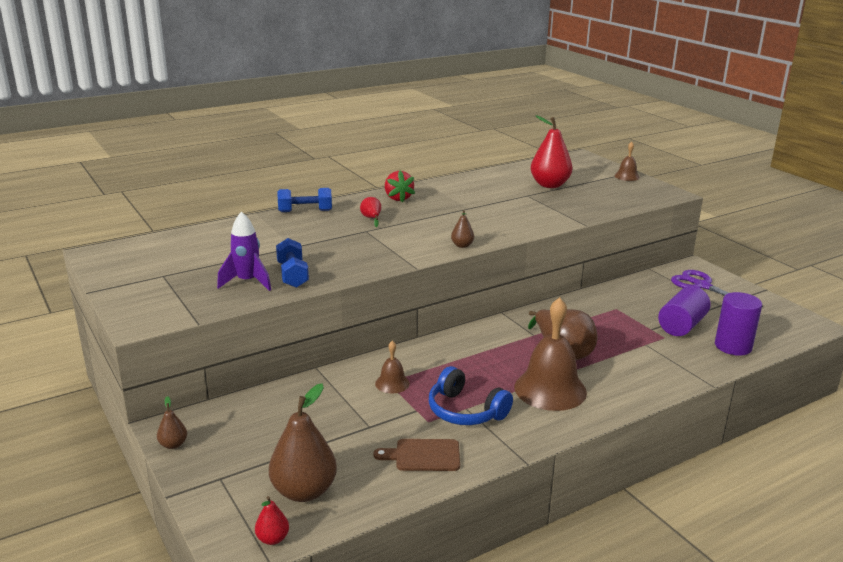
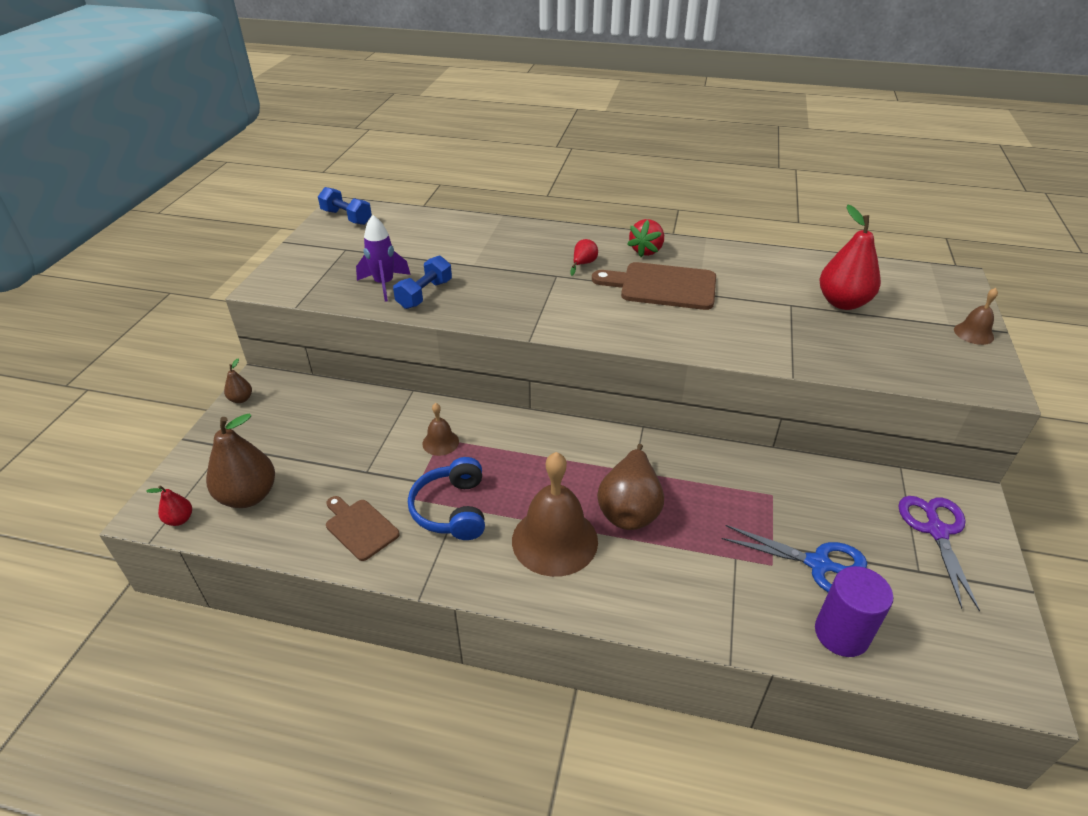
camera: 45 degrees right, 15 degrees up
(305, 211) = (542, 230): blue dumbbell -> blue dumbbell (346, 217)
(443, 212) = (662, 286): none -> brown cutting board
(462, 245) = (613, 335): brown pear -> none
(682, 325) = (818, 564): purple cylinder -> blue scissors

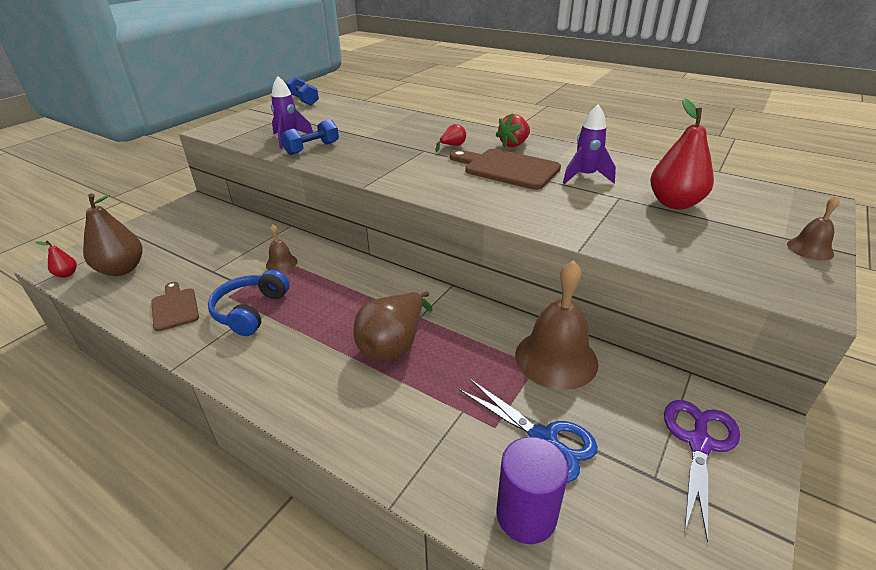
camera: 20 degrees right, 5 degrees down
(241, 399) = (172, 210): brown pear -> none
(554, 540) = (311, 354): brown bell -> brown bell (556, 358)
(745, 283) = (585, 177): none -> purple rocket

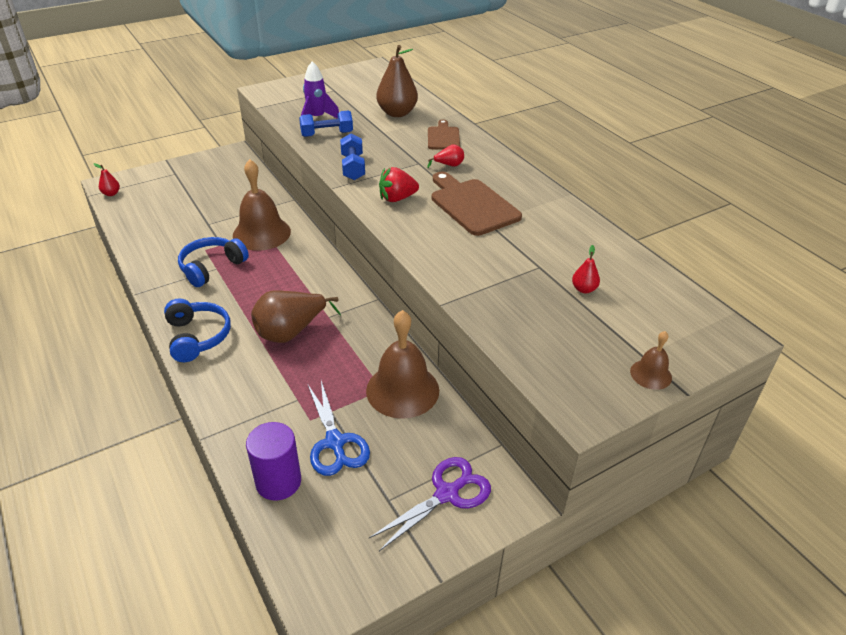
camera: 25 degrees right, 5 degrees up
(122, 269) = (148, 201): brown pear -> brown pear (397, 113)
(175, 307) = (164, 246): brown cutting board -> brown cutting board (443, 137)
(281, 263) = (261, 233): brown bell -> brown bell, size x2.07
(290, 388) = (197, 337): none -> blue headphones
(304, 100) = (367, 73): blue dumbbell -> blue dumbbell (353, 167)
(513, 144) = (508, 179): red strawberry -> red strawberry (397, 198)
(585, 177) = (534, 235): purple rocket -> none
(674, 203) = (584, 289): red pear -> red pear, size x0.47

